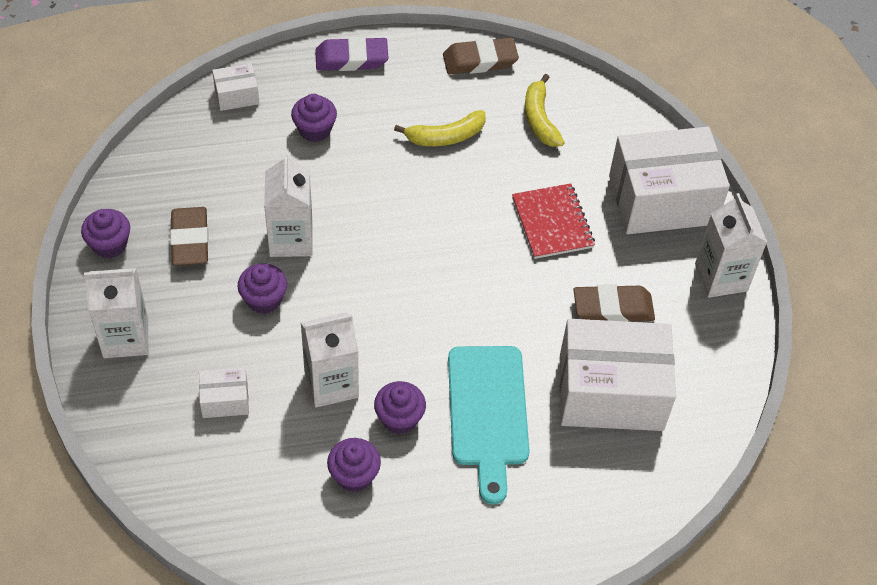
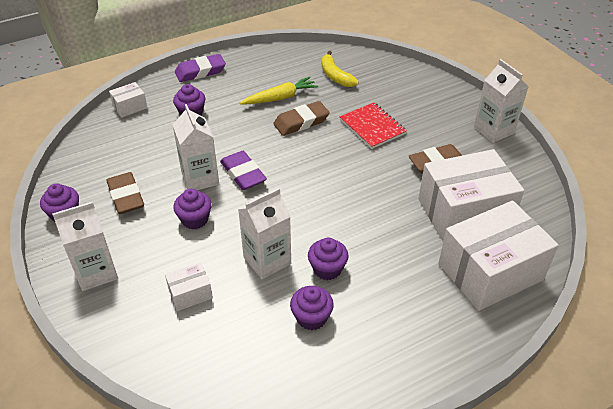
camera: 15 degrees left, 10 degrees down
(348, 249) = (243, 174): none -> purple eraser
(445, 137) = (280, 98): yellow banana -> yellow carrot
(480, 60) = (283, 55): brown eraser -> brown eraser (301, 122)
(488, 413) = (388, 248): turquoise cutting board -> none
(662, 199) = (433, 99): white box -> white box (490, 271)

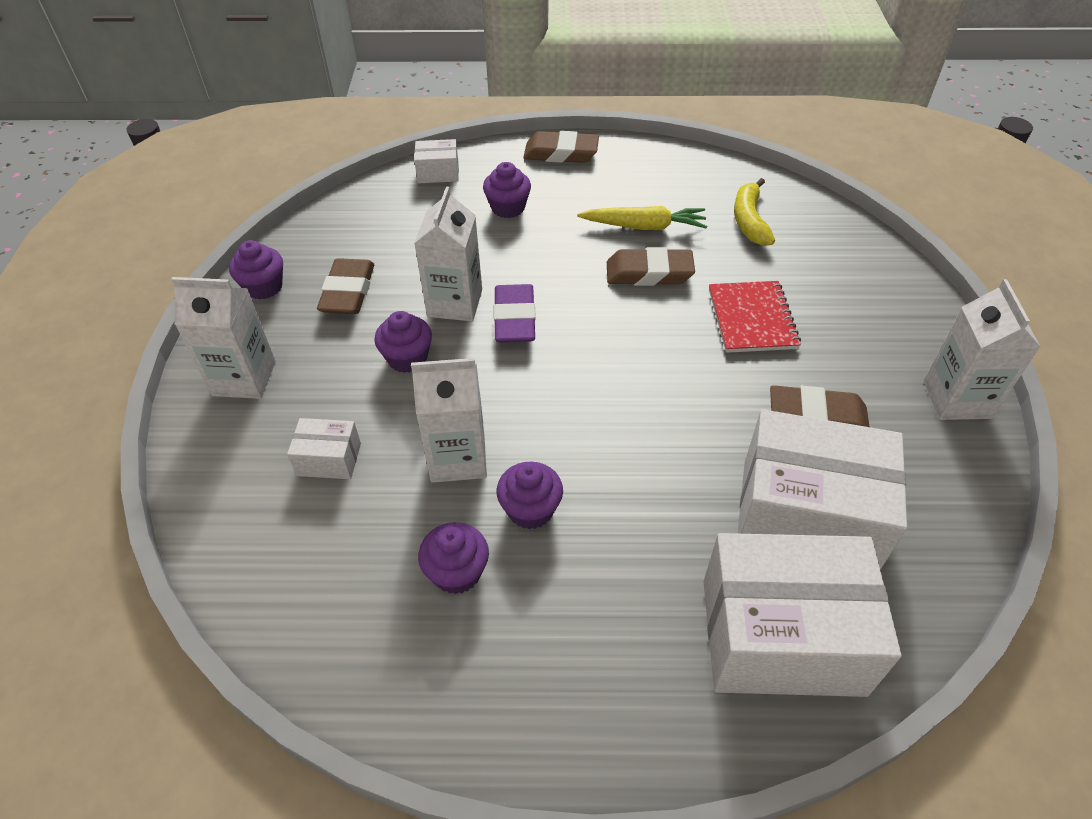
camera: 30 degrees right, 5 degrees up
(200, 71) = (561, 153): purple eraser -> brown eraser

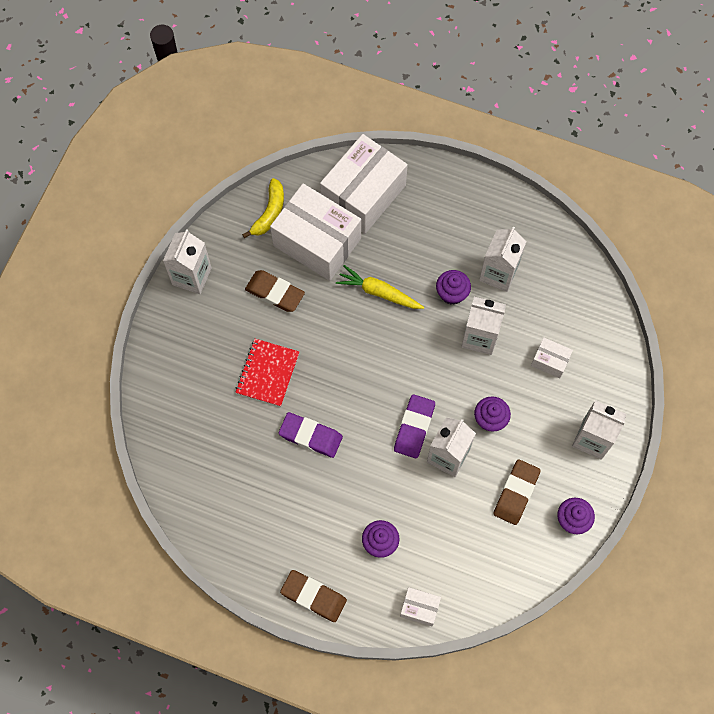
camera: 160 degrees left, 20 degrees up
(457, 572) = (498, 273): purple cupcake -> white carton
(644, 226) = (291, 483): yellow carrot -> yellow carrot (379, 292)
(649, 273) = (310, 436): brown eraser -> purple eraser
(749, 220) = (215, 461): yellow banana -> yellow banana (269, 213)
(781, 635) = (363, 194): white box -> white box turned 75 degrees counterclockwise

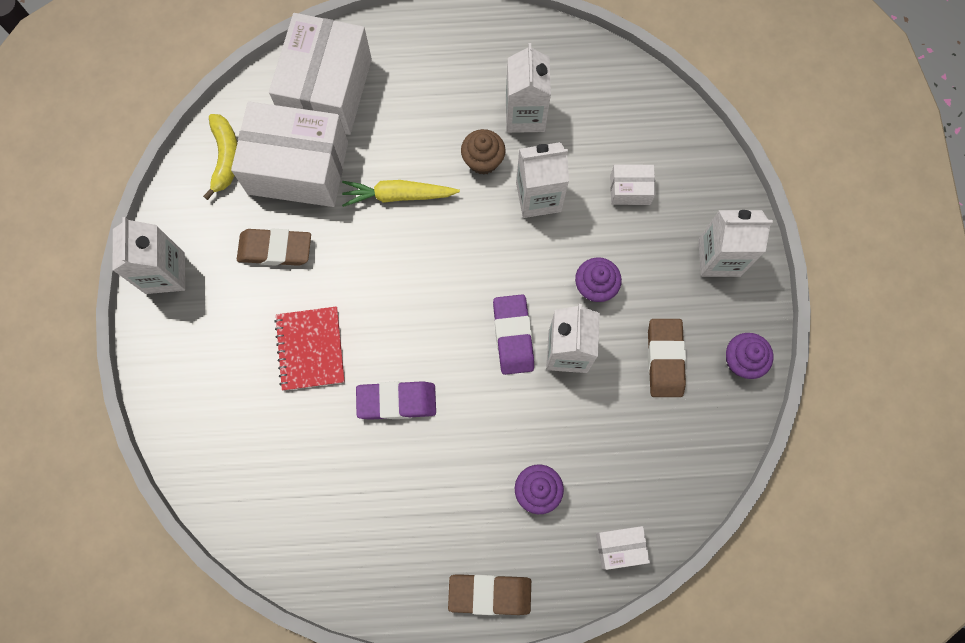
camera: 25 degrees left, 5 degrees up
(452, 293) = (483, 160): purple cupcake -> brown cupcake

